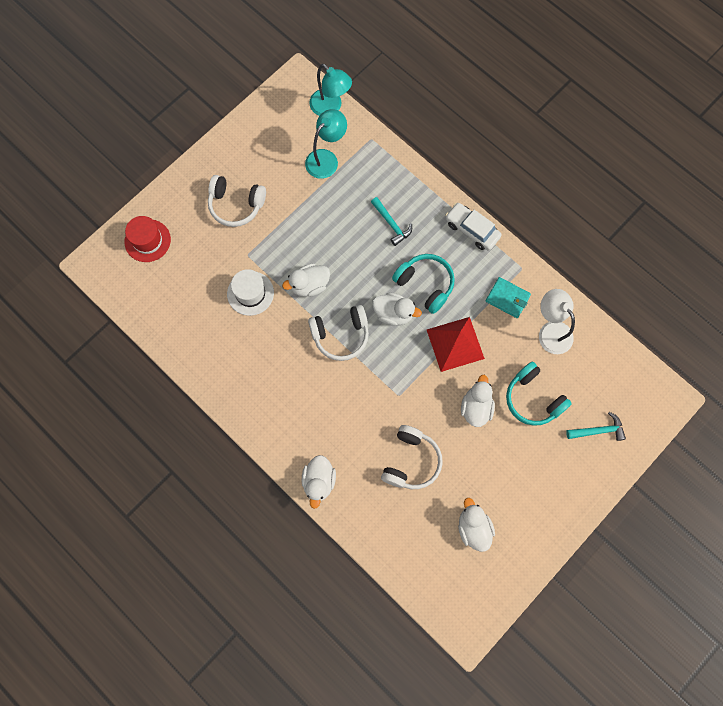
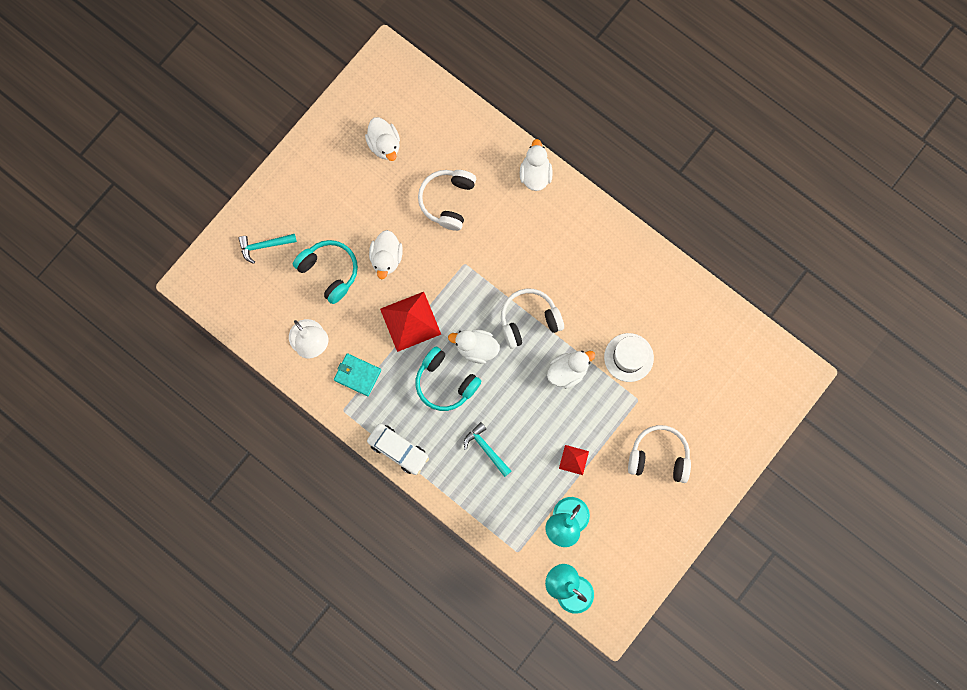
camera: 175 degrees right, 5 degrees up
(147, 240) = (748, 406): red hat -> none
(313, 209) = (573, 459): none -> red pyramid

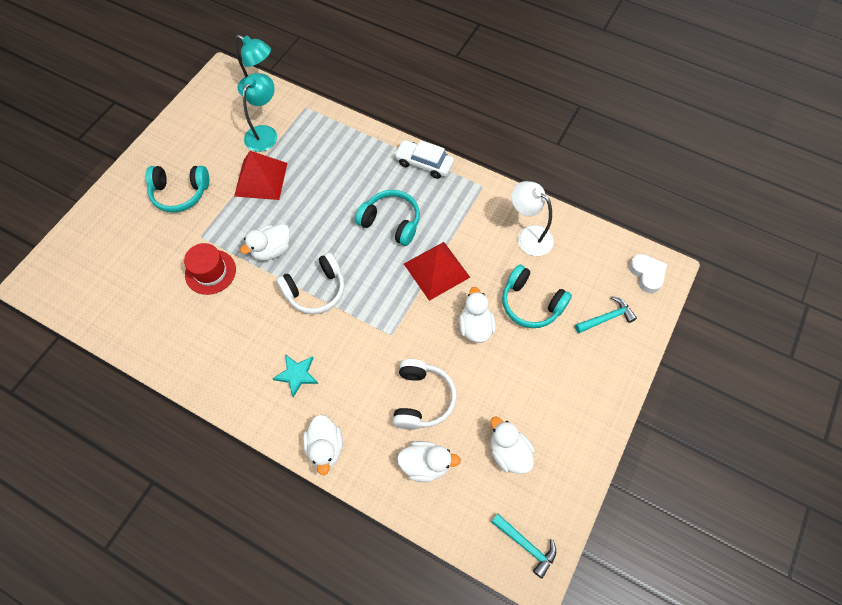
camera: 170 degrees right, 15 degrees down
(211, 282) = (647, 274): none -> white heart
(357, 375) = (477, 216): turquoise wallet -> none
(476, 348) = (366, 256): white duck -> white duck (425, 464)
(486, 449) = (343, 176): turquoise hammer -> turquoise hammer (526, 545)
(553, 240) = (297, 375): none -> turquoise star
(573, 459) = (261, 179): red pyramid -> red pyramid, size x1.95
(628, 357) = (210, 272): white hat -> red hat
(659, 456) = (180, 193): white headphones -> turquoise headphones

